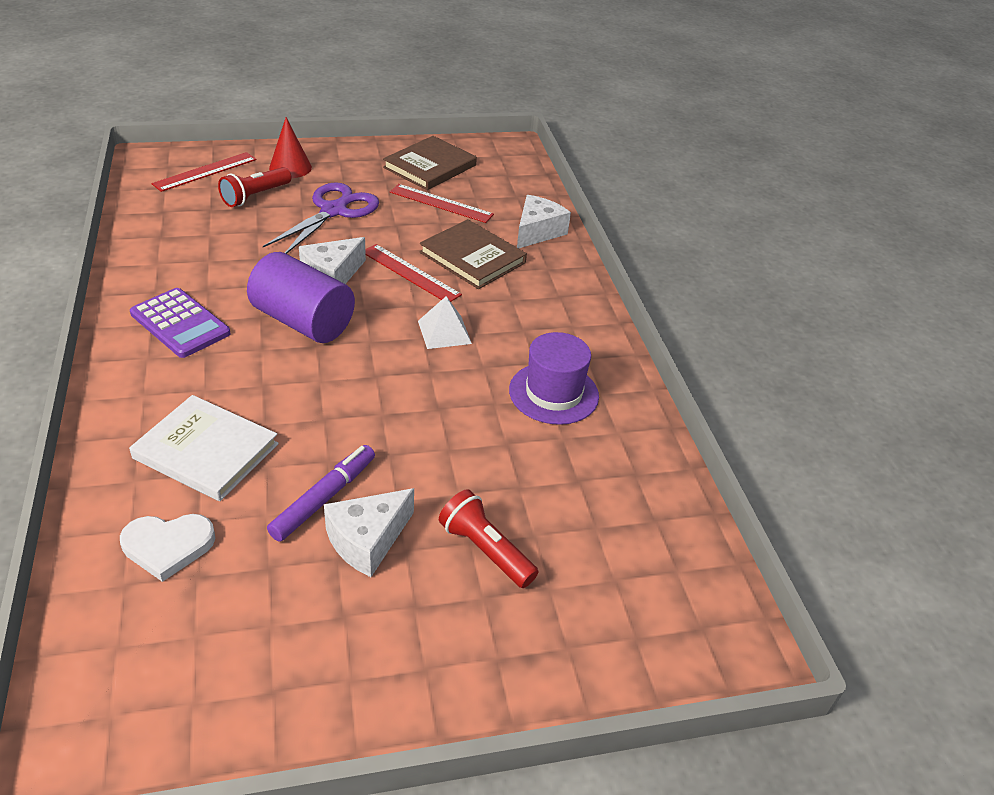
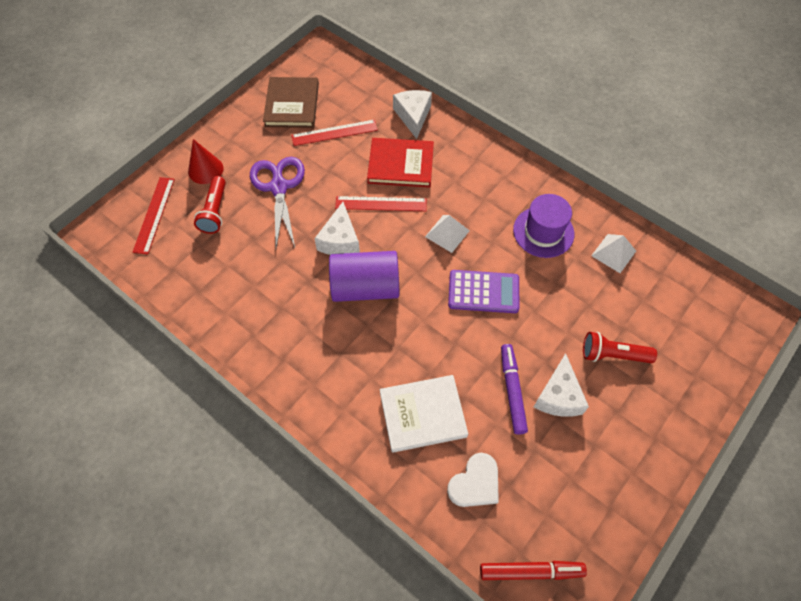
camera: 35 degrees left, 20 degrees up
(101, 673) = (531, 571): none -> red marker
(180, 324) = (299, 345): purple calculator -> purple calculator (483, 292)
(472, 257) = (400, 165): brown book -> red book
(615, 462) = (613, 253): none -> white pyramid

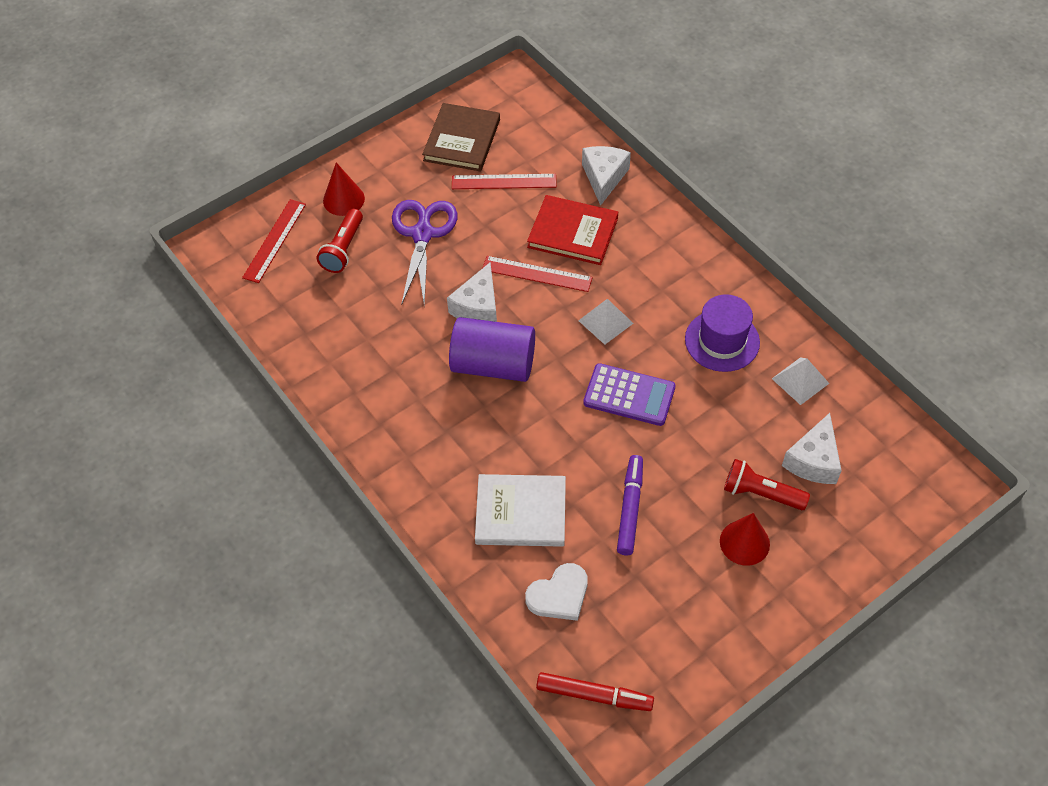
camera: 15 degrees right, 5 degrees down
(558, 396) = (682, 525): white cheese -> white cheese (813, 460)
(613, 400) = (744, 542): none -> red cone

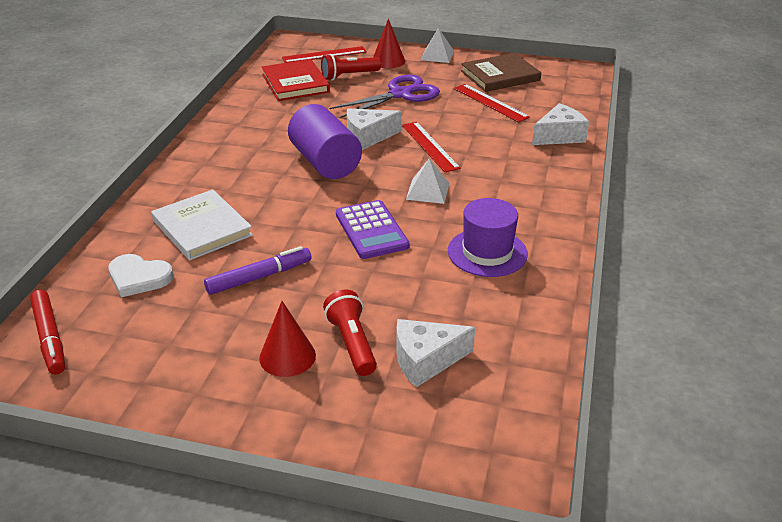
camera: 50 degrees right, 20 degrees down
(573, 232) = (489, 144): red book -> red book (295, 83)
(800, 381) = (504, 313): white pyramid -> white pyramid (437, 55)

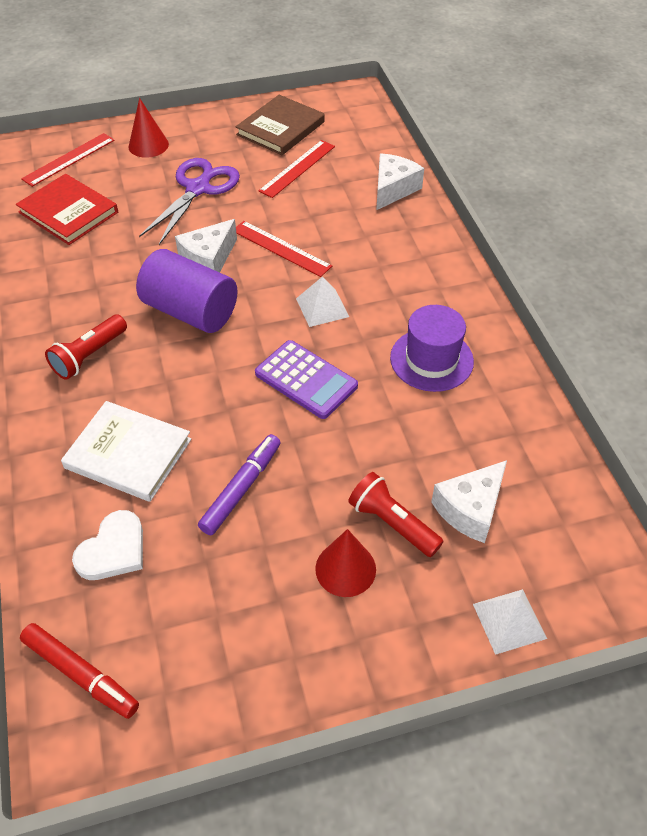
camera: 30 degrees left, 15 degrees up
(139, 278) = (113, 550): white heart -> white heart turned 45 degrees counterclockwise
(349, 76) = (121, 181): red flashlight -> red flashlight (89, 356)
(437, 55) = (195, 120): white pyramid -> white pyramid (509, 621)
(490, 103) = (297, 168): red ruler -> red ruler turned 75 degrees counterclockwise

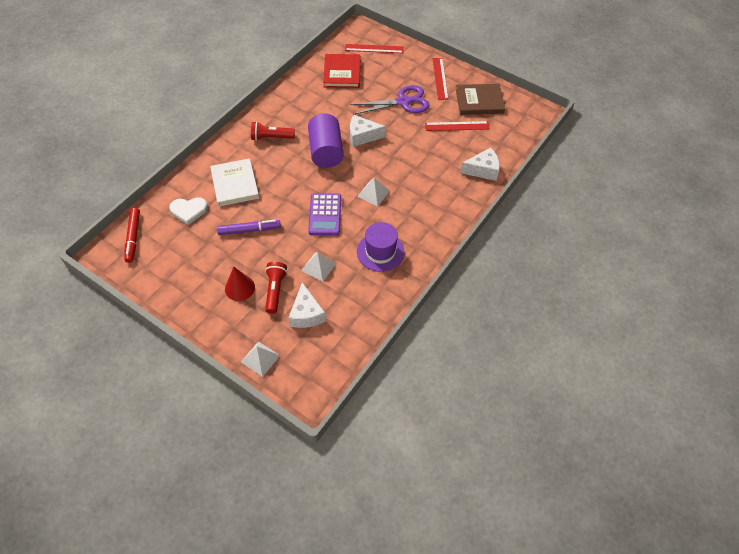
camera: 50 degrees right, 5 degrees up
(148, 145) = (413, 66): red cone -> none
(281, 248) = (395, 155): red ruler -> red ruler (440, 78)
(395, 443) = (319, 266): none -> white pyramid
(470, 509) = (306, 314): white cheese -> white cheese turned 105 degrees counterclockwise

